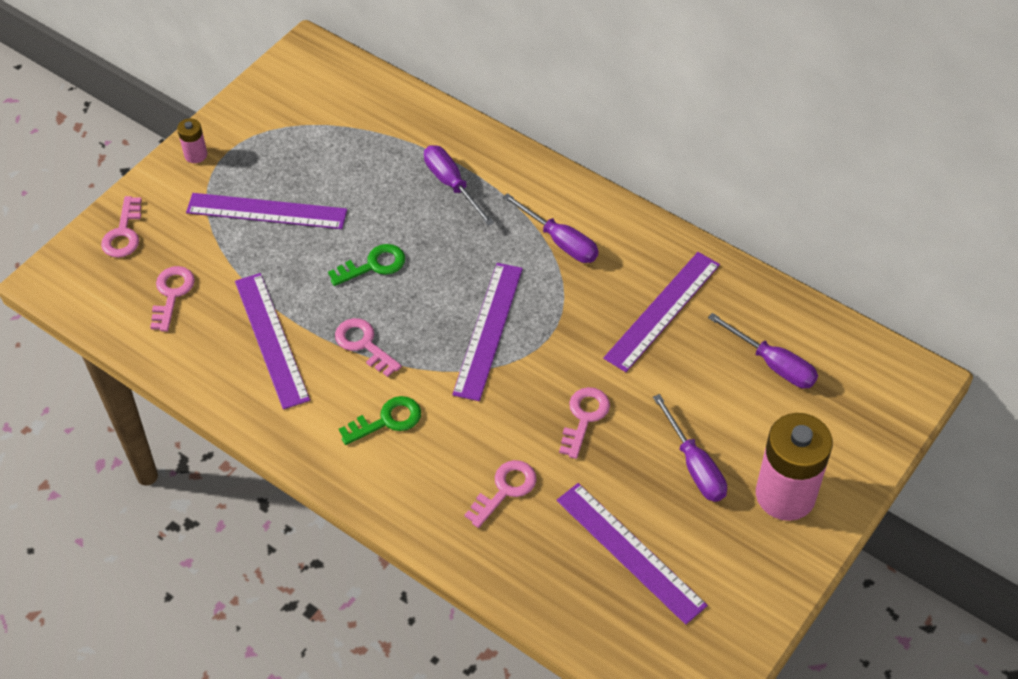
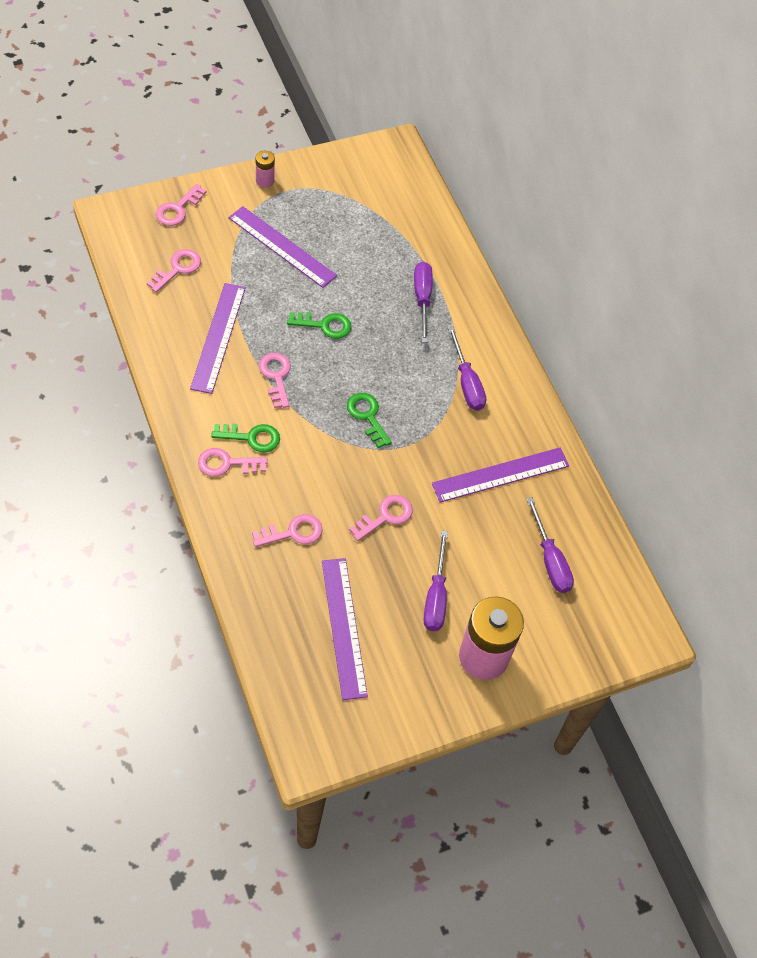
camera: 25 degrees right, 5 degrees up
(381, 462) = (226, 464): none -> pink key
(488, 330) = (367, 416): purple ruler -> green key

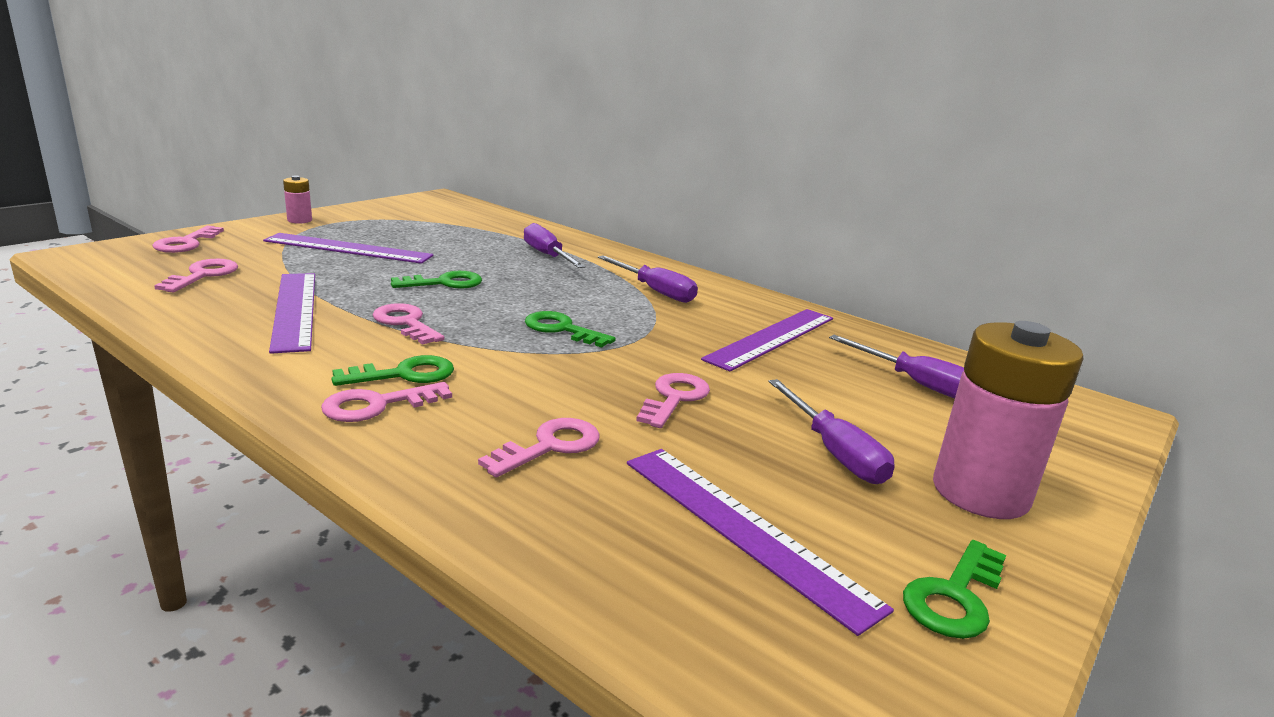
camera: 25 degrees left, 35 degrees down
(401, 703) = (954, 597): none -> green key

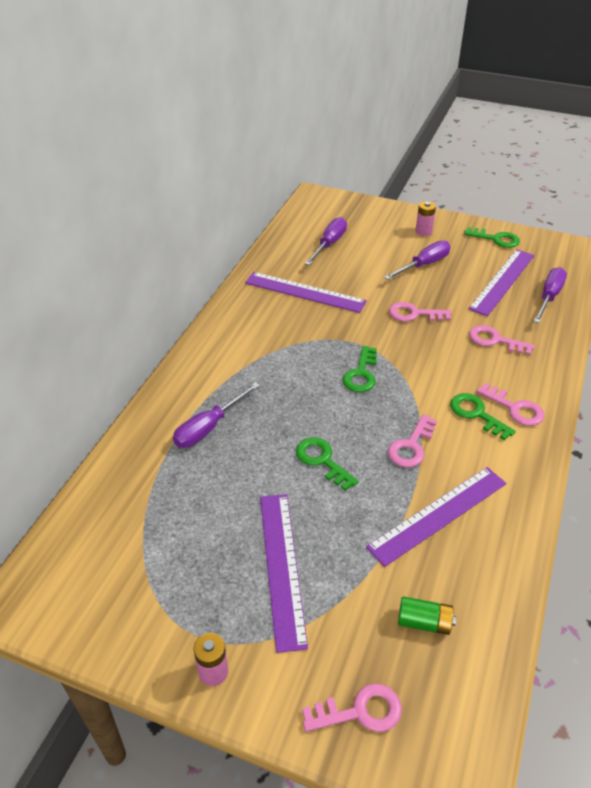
camera: 105 degrees left, 20 degrees up
(203, 275) = (424, 622): pink key -> green battery
(655, 291) = (256, 350): purple screwdriver -> purple screwdriver (549, 297)
(980, 492) = (423, 231): pink battery -> pink battery, size x0.45

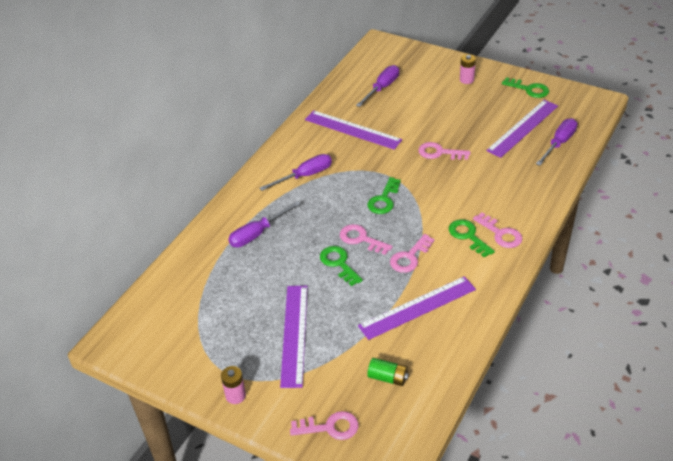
camera: 10 degrees right, 0 degrees up
(424, 265) = (459, 110): purple screwdriver -> purple screwdriver (305, 176)
(494, 340) = (500, 178): pink key -> pink key (361, 239)

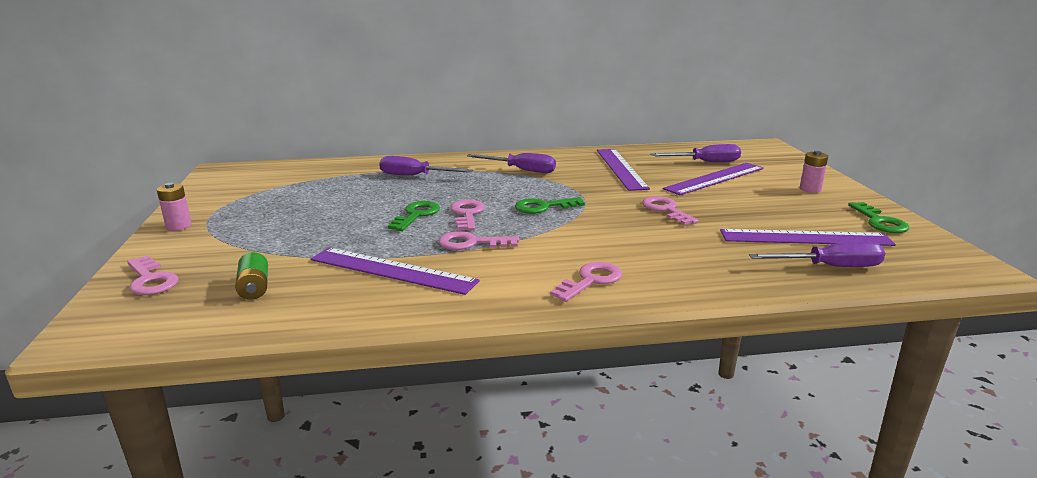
camera: 50 degrees right, 20 degrees down
(294, 334) = (288, 226): purple ruler -> purple ruler (715, 178)
(468, 236) = (555, 263): green key -> none
(501, 234) = (591, 280): pink key -> pink key turned 150 degrees counterclockwise

